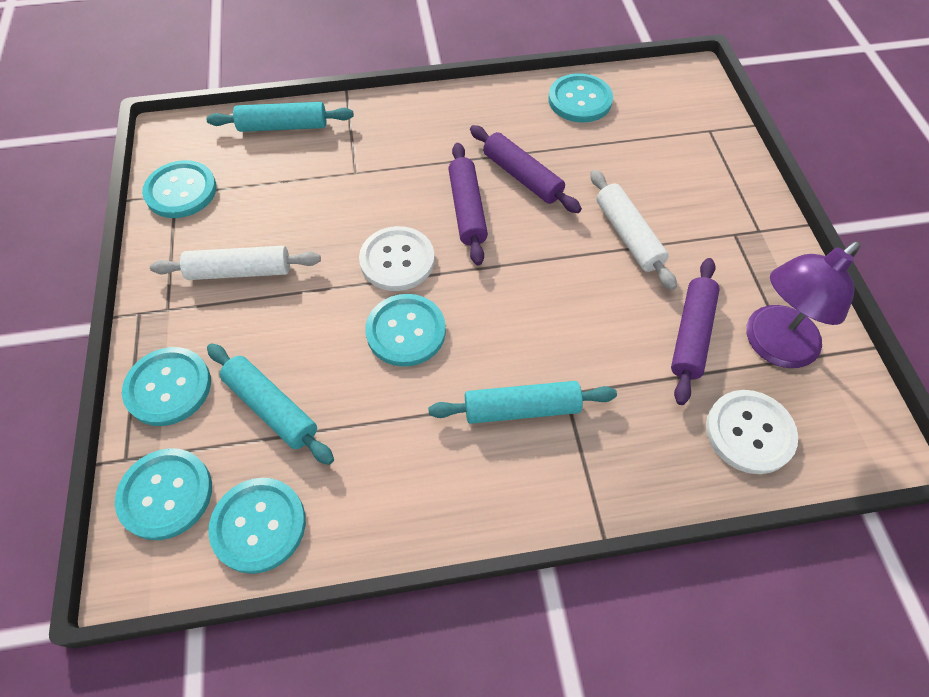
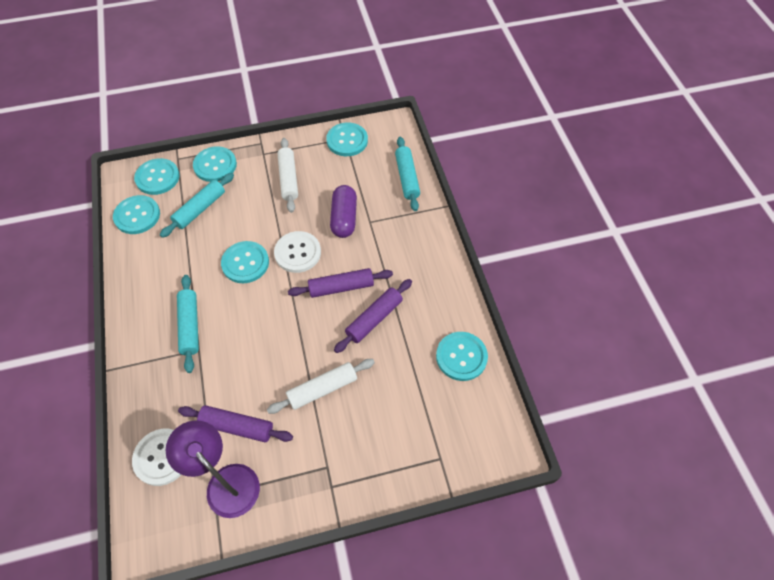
camera: 85 degrees right, 0 degrees up
(342, 201) = (344, 218): none -> purple capsule

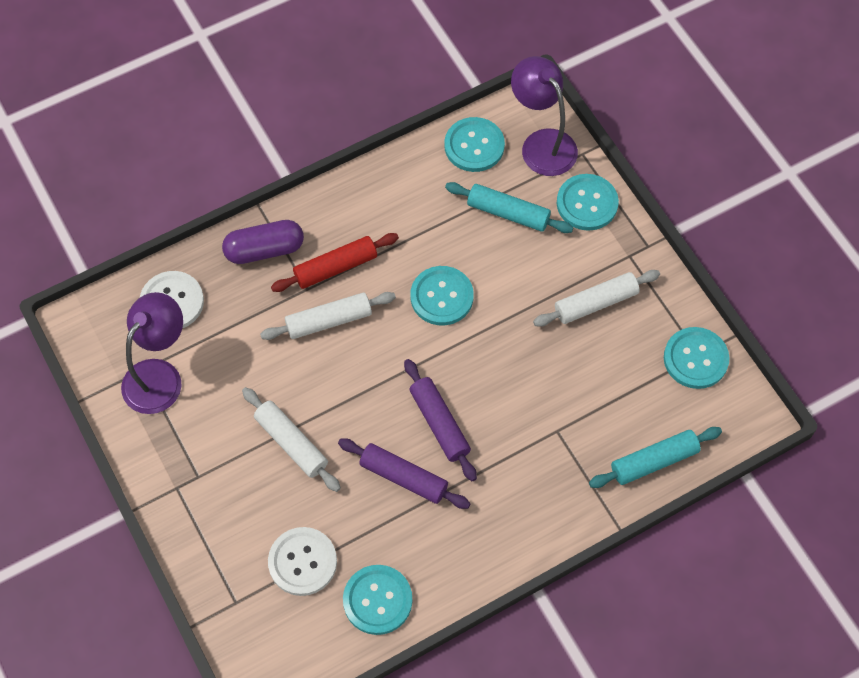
camera: 75 degrees right, 5 degrees up
(157, 177) = (542, 143): turquoise button -> purple lamp
(190, 326) = (335, 267): turquoise rolling pin -> red rolling pin
(232, 340) = (329, 321): none -> white rolling pin
(237, 427) = (223, 365): purple rolling pin -> none
(297, 253) = (476, 354): white button -> white button (302, 562)
(344, 218) = (551, 395): purple capsule -> purple capsule (264, 250)

